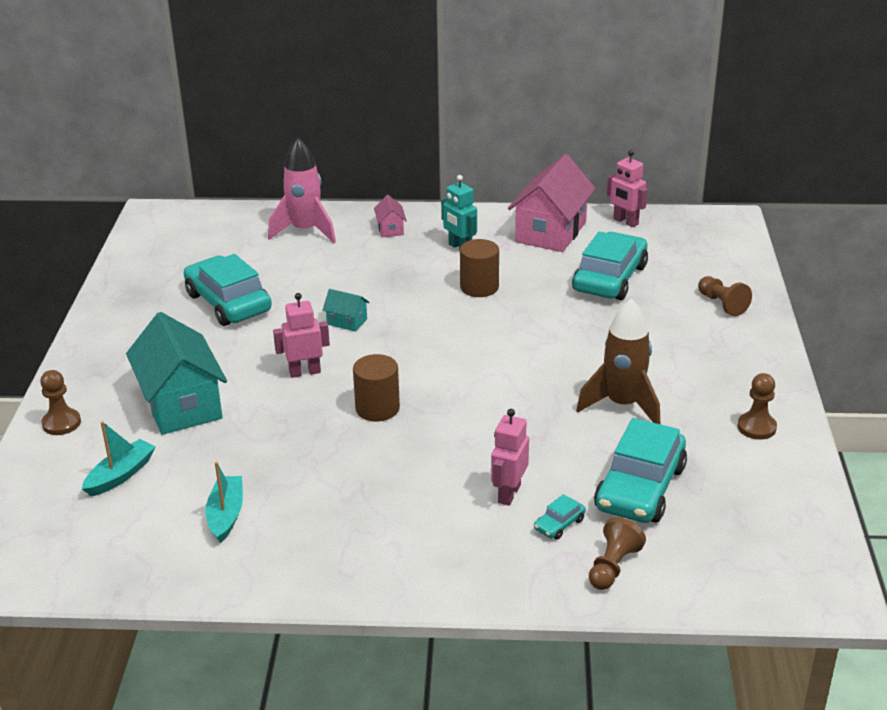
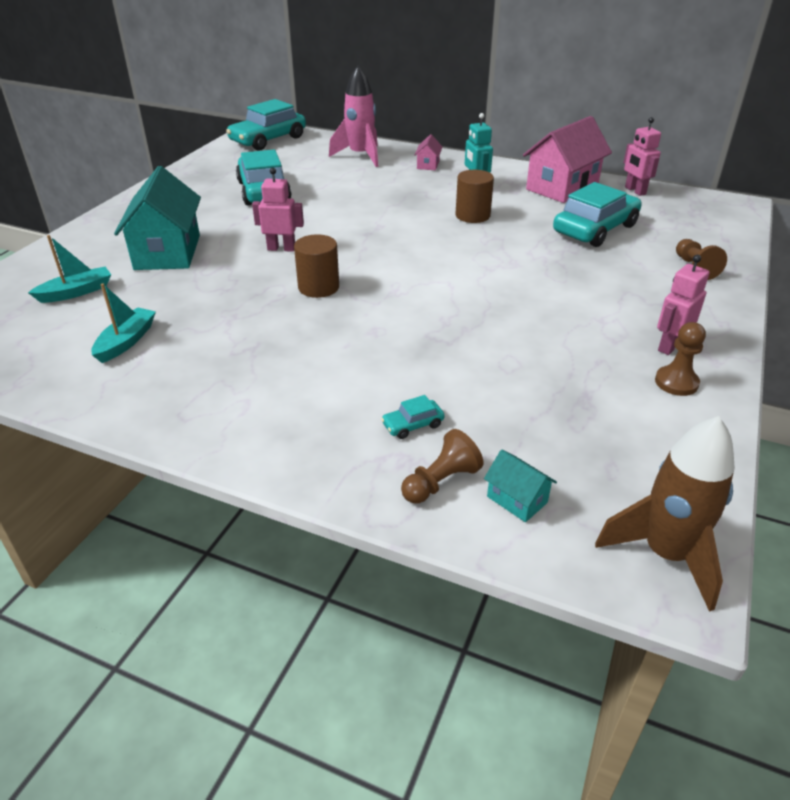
camera: 20 degrees right, 5 degrees up
(61, 423) = (71, 247): brown pawn -> none
(347, 321) = (344, 220): turquoise house -> turquoise house (517, 499)
(509, 494) = (383, 384): pink robot -> pink robot (670, 346)
(622, 405) = (545, 332): brown rocket -> brown rocket (665, 554)
(640, 488) = (517, 411): turquoise car -> turquoise car (268, 140)

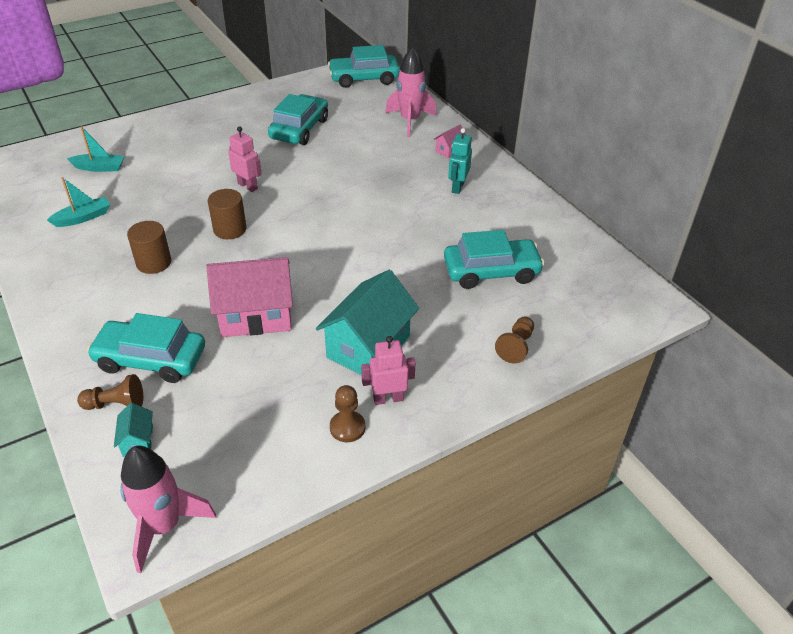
camera: 35 degrees right, 5 degrees up
(167, 252) = (180, 158): turquoise house -> turquoise house (368, 347)
(413, 425) = (150, 359): turquoise car -> turquoise car, size x2.40
(472, 215) = (414, 215): brown cylinder -> brown cylinder (154, 263)
(562, 187) = (526, 219): pink house -> pink house (256, 316)
(635, 191) = (586, 249): pink robot -> none
(665, 554) = (164, 526): brown rocket -> pink rocket

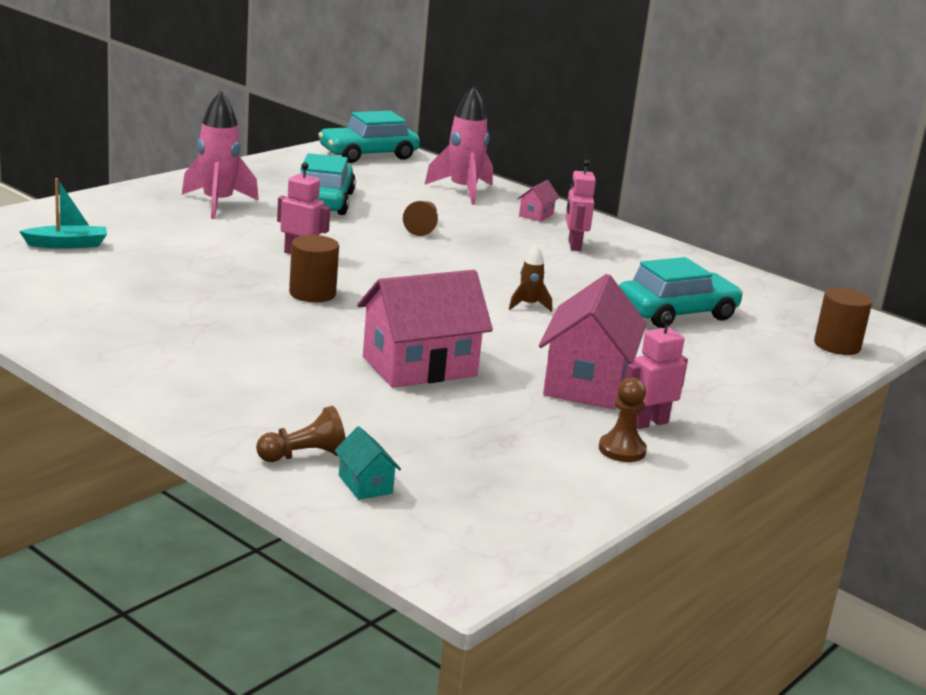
camera: 20 degrees left, 20 degrees down
(83, 218) = (89, 292): turquoise boat -> none
(150, 359) = (314, 413): turquoise car -> none
(154, 263) = (234, 328): brown cylinder -> brown cylinder (837, 345)
(164, 526) = (470, 552): pink rocket -> pink rocket (217, 204)
(368, 347) = (586, 383): turquoise house -> pink house
(379, 254) = (528, 305): none -> brown rocket
(457, 187) = (574, 245): turquoise robot -> pink robot
(516, 346) = (758, 371): brown pawn -> brown pawn (422, 228)

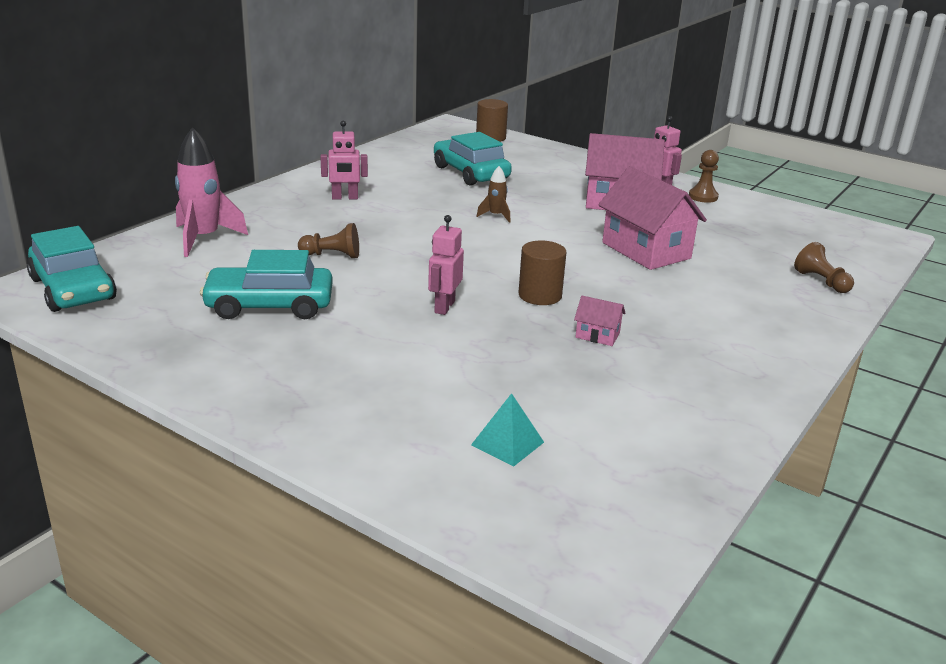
camera: 95 degrees left, 5 degrees up
(67, 244) = (507, 443): turquoise boat -> turquoise pyramid
(217, 204) = (308, 365): pink rocket -> none
(365, 484) = (832, 262): turquoise house -> none
(536, 215) = (267, 209): pink house -> pink house (597, 335)

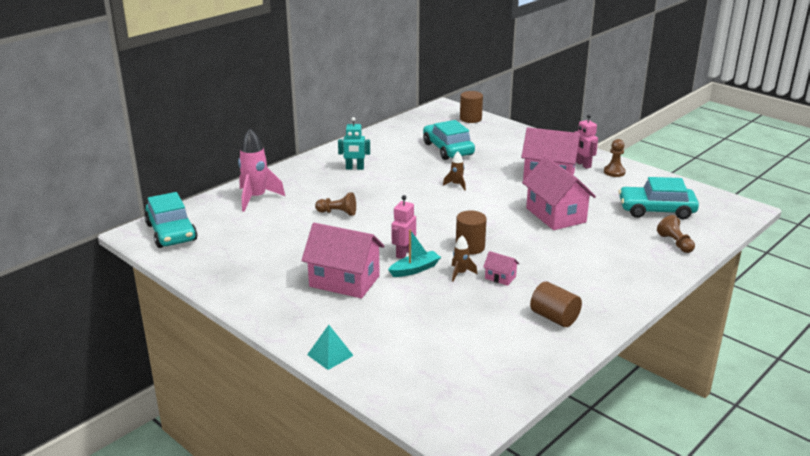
camera: 10 degrees right, 0 degrees up
(269, 305) = (291, 248): turquoise car -> turquoise car (656, 210)
(345, 198) = (354, 168): pink robot -> turquoise robot
(363, 350) = (344, 281): none -> pink house
(467, 329) = (415, 269): none -> turquoise boat
(507, 443) = (420, 347): turquoise pyramid -> turquoise pyramid (330, 355)
(537, 332) = (460, 273): none -> brown rocket
(696, 389) = (554, 317): none -> brown cylinder

